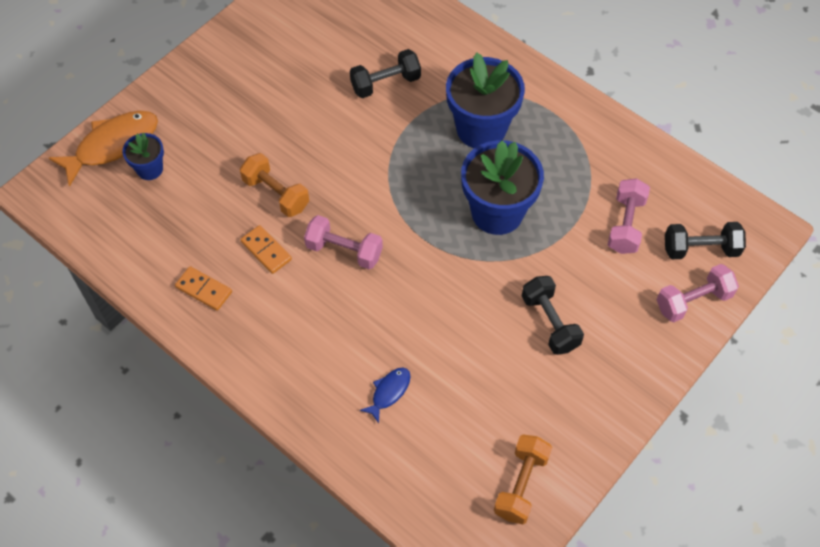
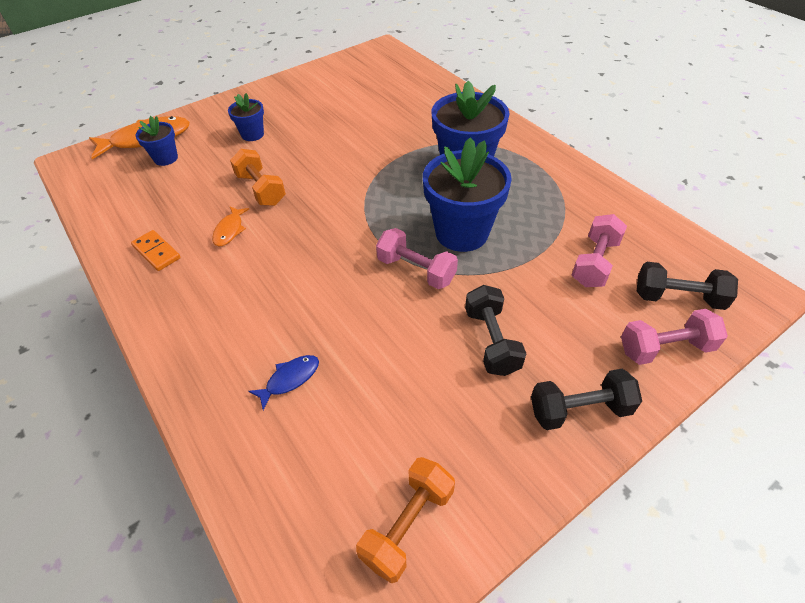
camera: 15 degrees right, 10 degrees down
(233, 118) = (252, 134): none -> blue flower pot
(266, 251) = (230, 230): orange domino -> orange fish
(344, 251) = (301, 241): pink dumbbell -> pink dumbbell (416, 270)
(385, 83) = (390, 127): black dumbbell -> black dumbbell (579, 410)

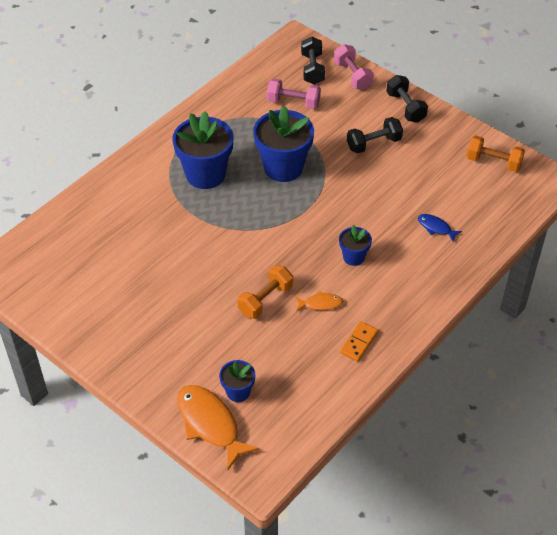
camera: 105 degrees left, 0 degrees up
(252, 134) = (185, 334): blue flower pot -> blue flower pot (353, 257)
(416, 270) = (328, 186): pink dumbbell -> none

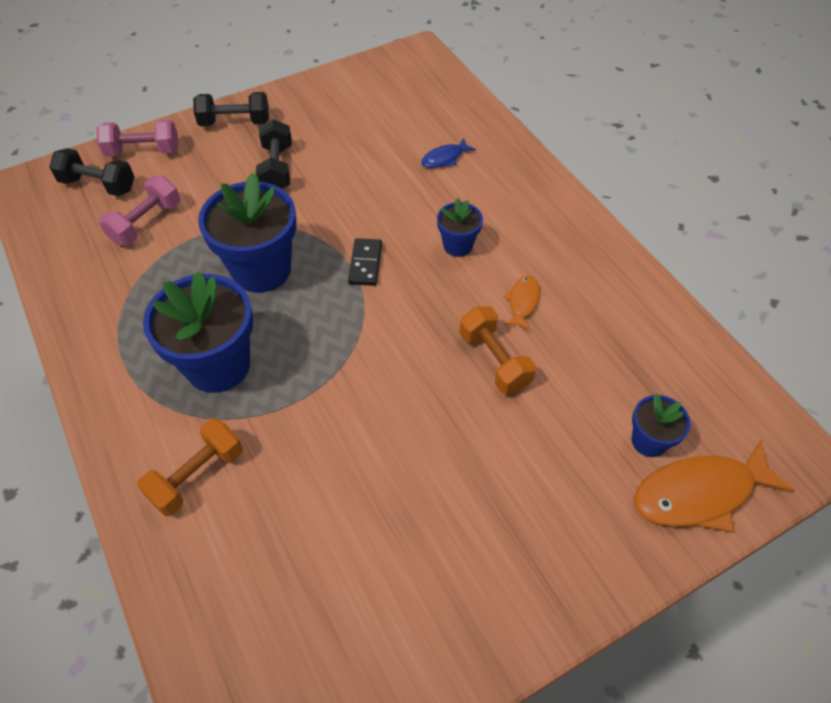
camera: 70 degrees left, 5 degrees up
(313, 215) = (365, 264): none -> black domino
(359, 342) = (598, 283): orange domino -> none
(493, 162) = (369, 83): orange dumbbell -> orange dumbbell (197, 476)

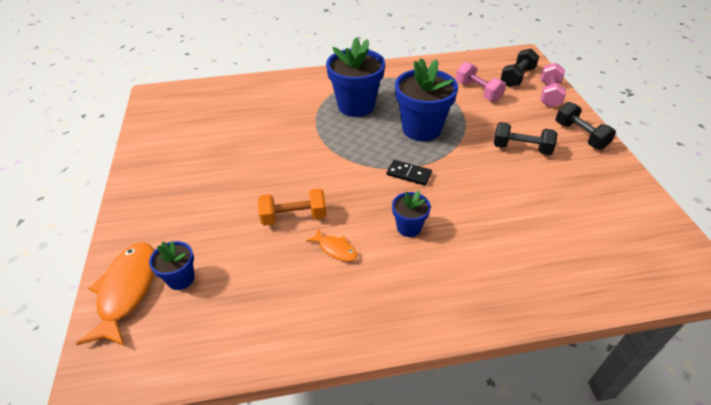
camera: 110 degrees right, 10 degrees down
(197, 476) = (294, 94): orange dumbbell -> none
(235, 122) = (580, 135): black dumbbell -> black dumbbell turned 45 degrees counterclockwise
(444, 158) = (519, 248): blue fish -> none

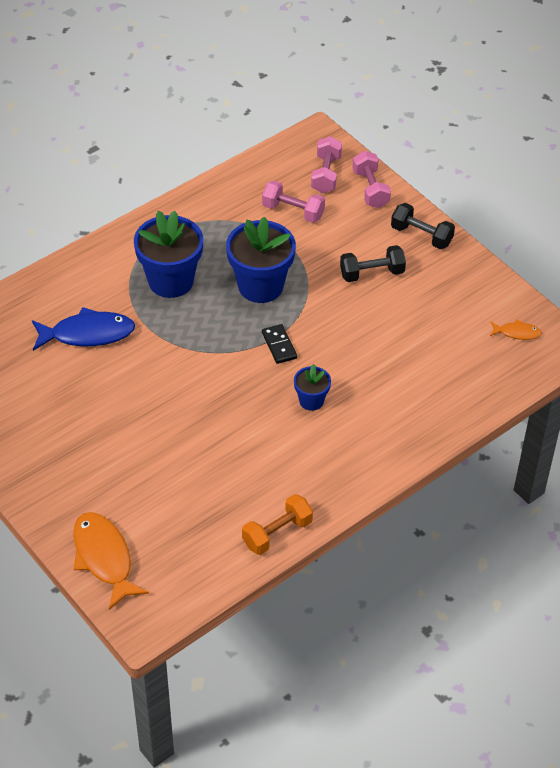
camera: 30 degrees left, 5 degrees up
(181, 278) = (143, 529): blue flower pot -> none
(271, 119) = (87, 334): none -> blue fish
(294, 217) = (200, 433): orange dumbbell -> orange dumbbell (277, 533)
(335, 249) = (259, 447): orange fish -> orange fish (517, 333)
(409, 174) = (279, 345): black domino -> black domino turned 75 degrees clockwise
(517, 77) = (326, 174): black dumbbell -> pink dumbbell

